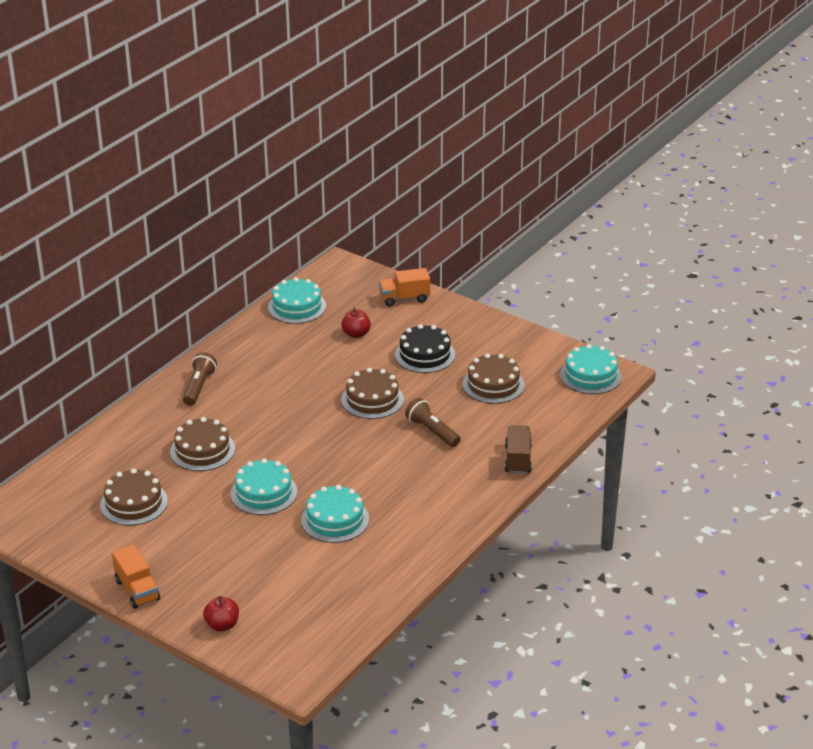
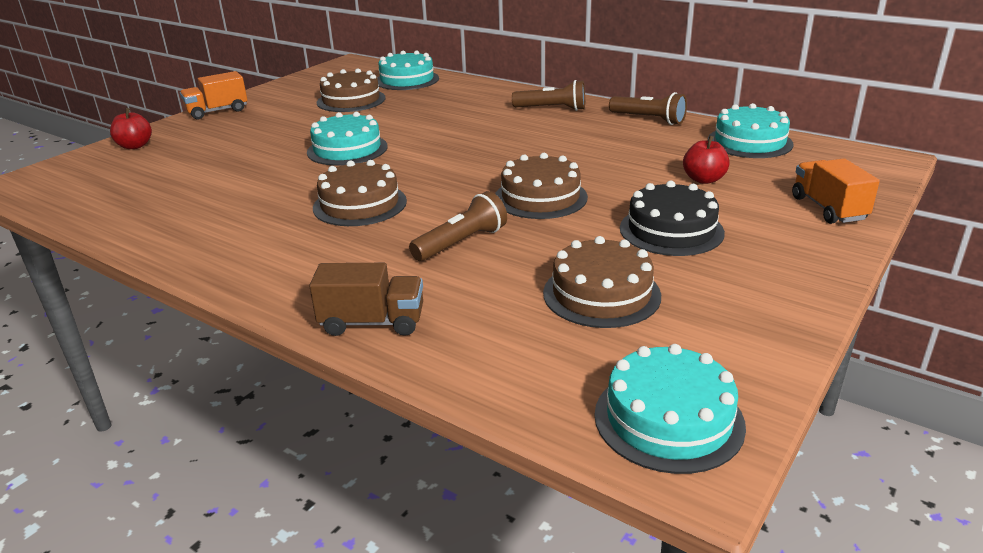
camera: 90 degrees right, 5 degrees down
(202, 450) = (433, 118): brown cake -> brown cake (360, 204)
(239, 343) = (648, 119): none -> brown flashlight
(335, 520) = (278, 188): turquoise cake -> turquoise cake (407, 80)

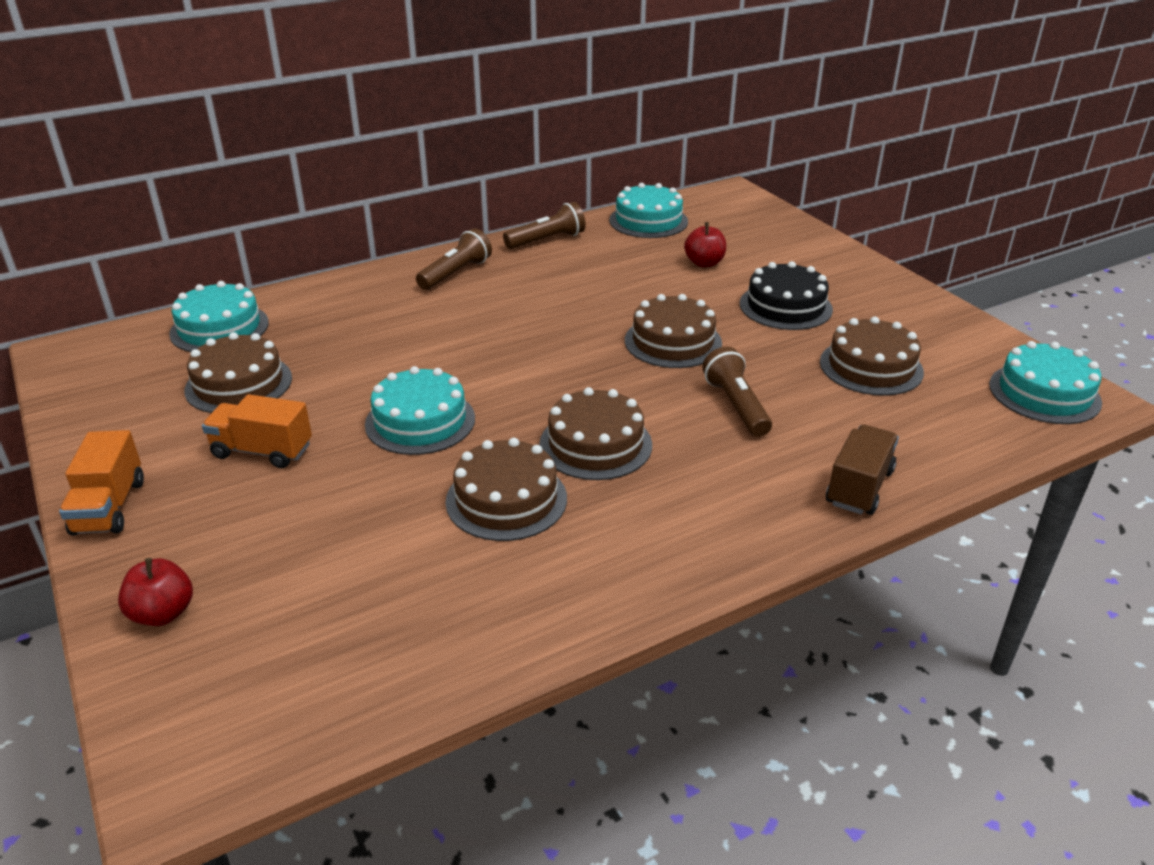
camera: 65 degrees left, 5 degrees up
(274, 194) = (506, 499): none -> brown cake
(828, 208) = (795, 240): orange truck -> orange truck (262, 451)

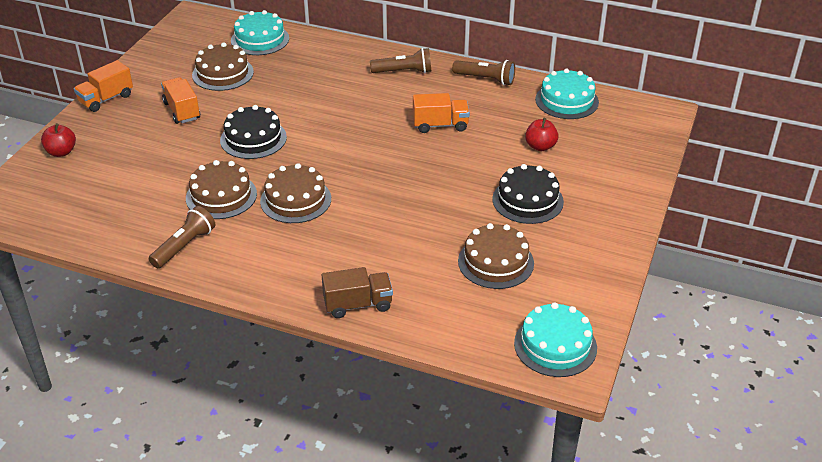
camera: 50 degrees right, 5 degrees up
(420, 421) = (253, 138): turquoise cake -> black cake
(587, 295) = (440, 125): none -> orange truck
(673, 341) = (428, 178): brown cake -> none
(736, 406) = (388, 229): brown flashlight -> brown flashlight (184, 246)

